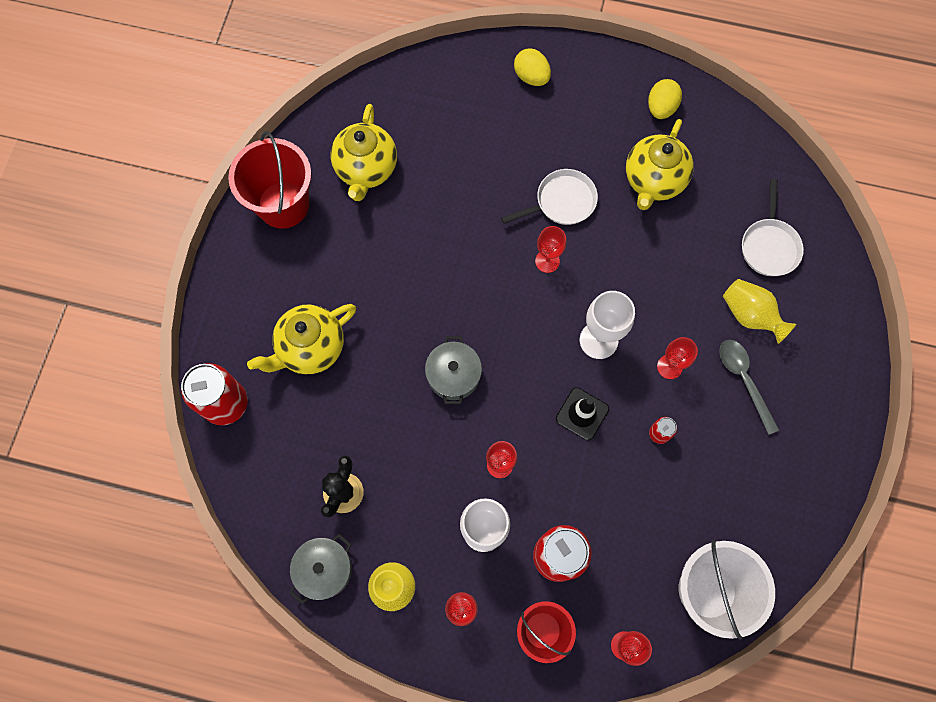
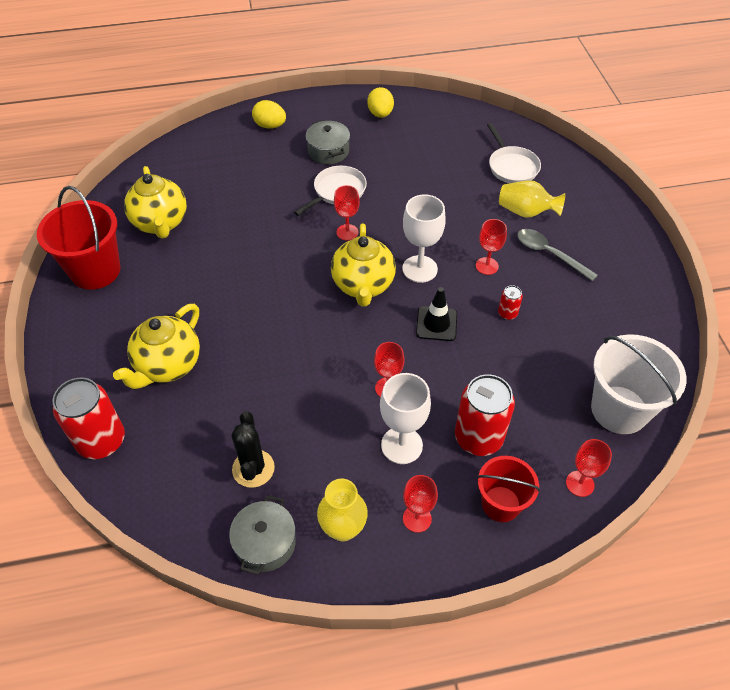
camera: 25 degrees left, 20 degrees down
(453, 375) = (310, 337): grey pot -> grey pot (328, 151)
(653, 181) = (401, 157): yellow teapot -> yellow teapot (363, 285)

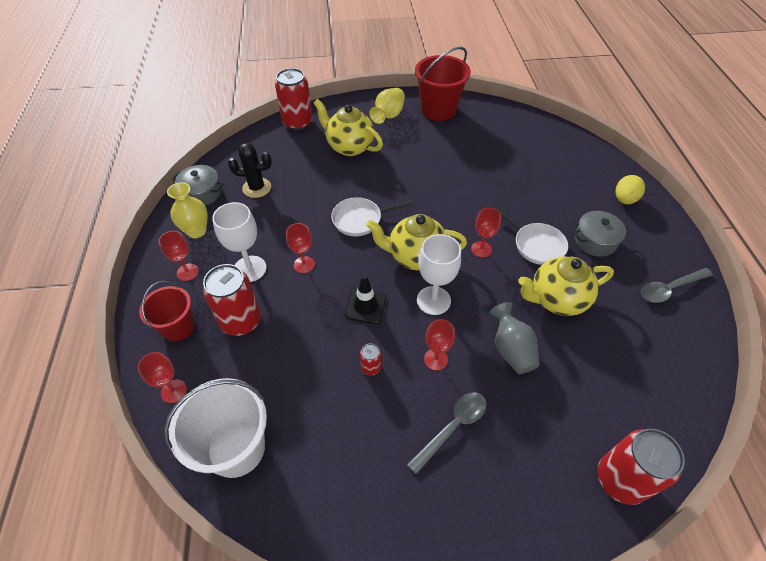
camera: 95 degrees right, 0 degrees up
(160, 223) = (487, 137): yellow teapot -> yellow teapot (556, 299)
(380, 114) = (669, 289): yellow egg -> grey spoon
(464, 215) = (511, 349): none -> grey vase
(511, 166) = (602, 414): white pan -> white pan (360, 219)
(526, 212) = (521, 415): yellow vase -> yellow vase (388, 115)
(560, 163) = (620, 479): none -> red can

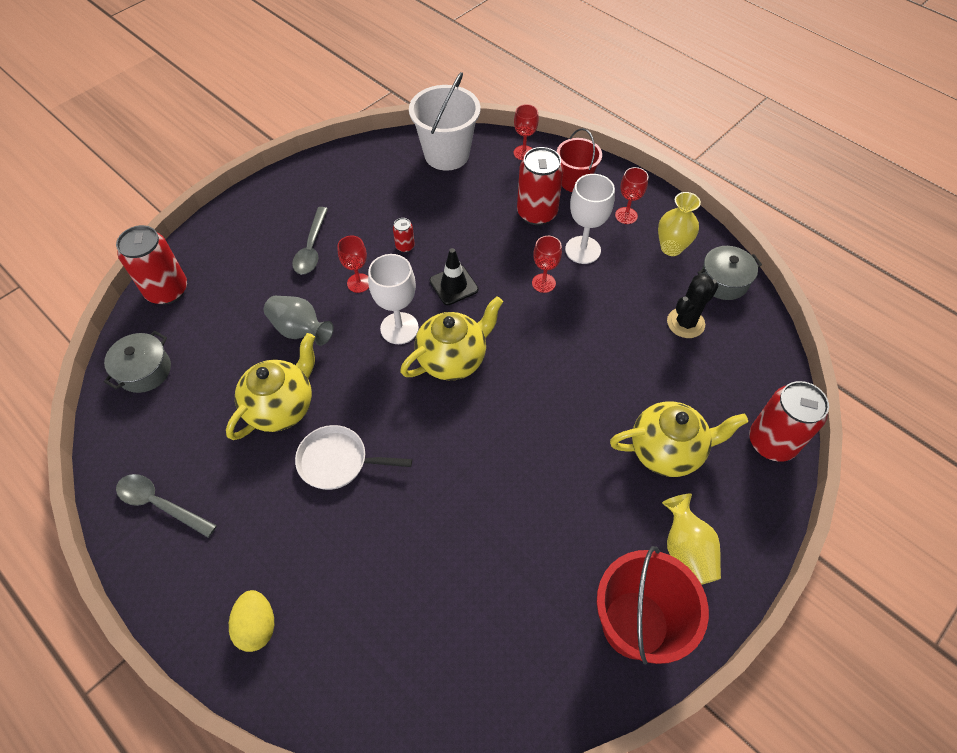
camera: 140 degrees right, 5 degrees up
(360, 219) = (545, 361): white pan -> none
(481, 249) = (393, 413): red goblet -> none
(595, 241) = (271, 516): grey pot -> grey pot (144, 371)
(669, 289) = (160, 504): grey spoon -> grey spoon turned 90 degrees counterclockwise

